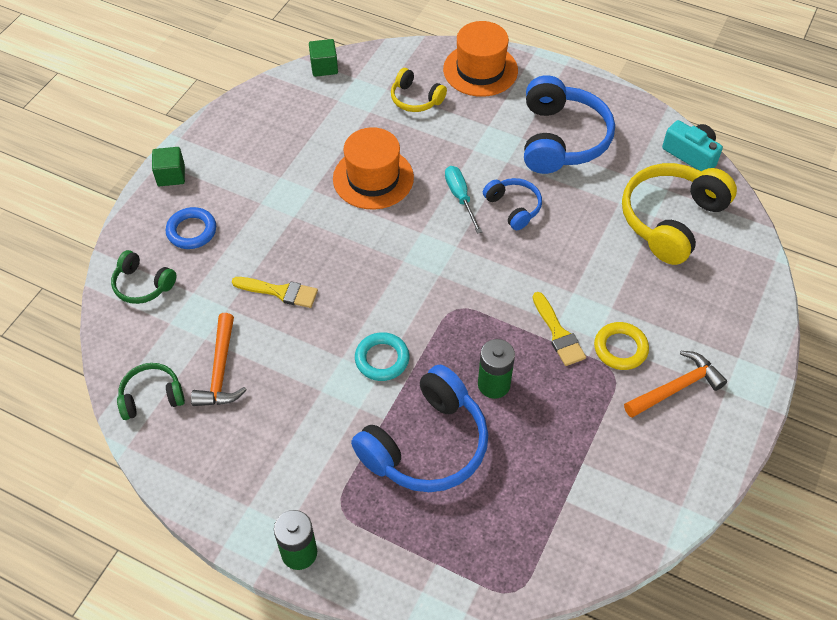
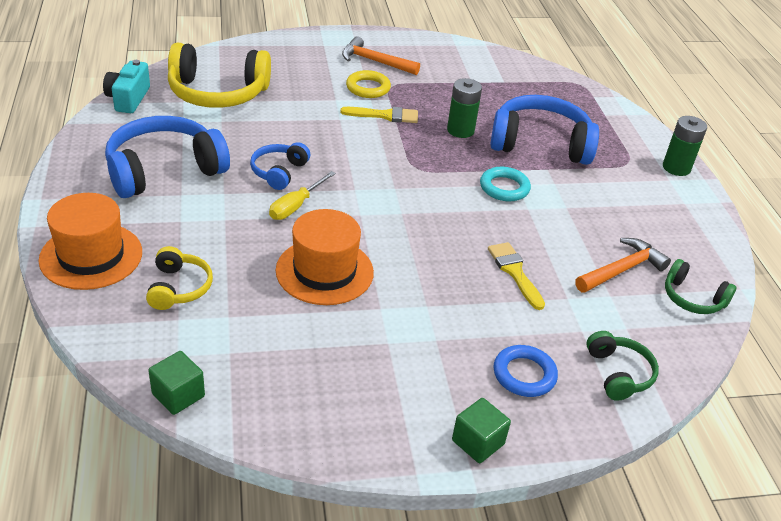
camera: 130 degrees left, 15 degrees down
(460, 197) = (296, 206): turquoise screwdriver -> yellow screwdriver
(558, 333) = (385, 115): yellow brush -> yellow brush turned 60 degrees clockwise

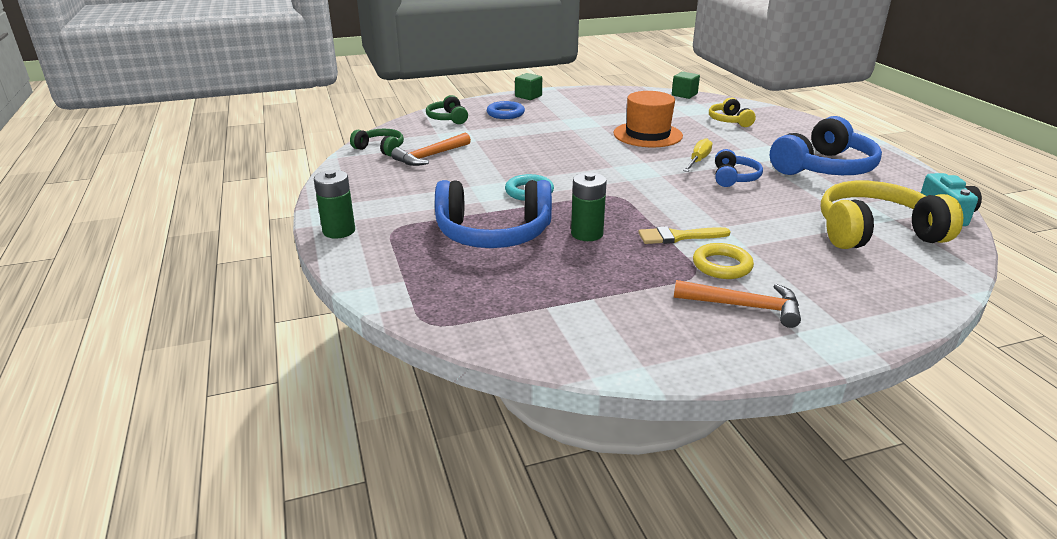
camera: 175 degrees right, 10 degrees down
(91, 256) = (799, 126): orange hat -> none
(514, 272) = (514, 147): yellow brush -> none

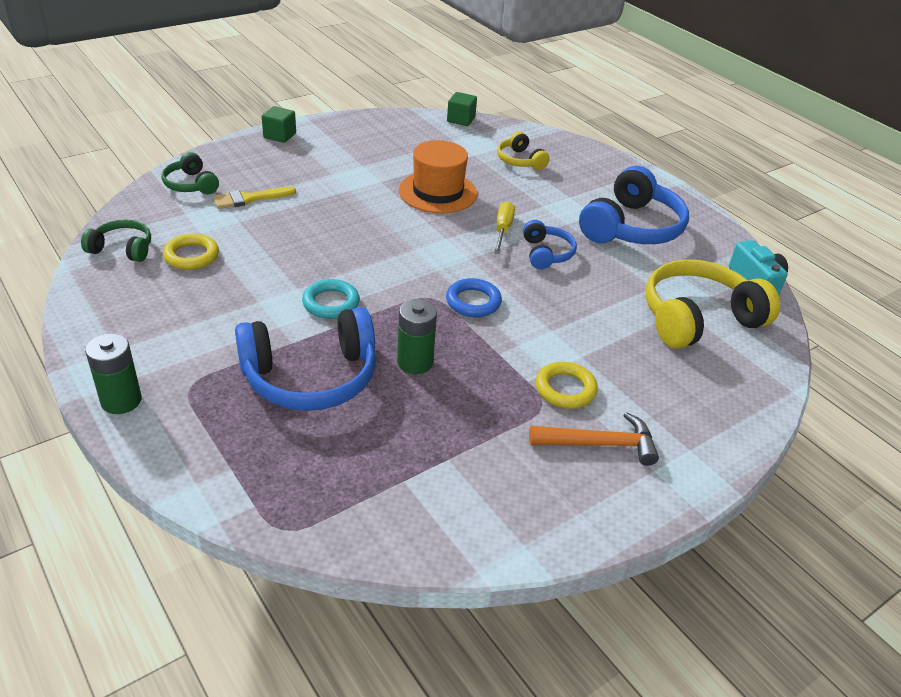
camera: 20 degrees left, 10 degrees up
(430, 156) = (191, 256): orange hammer -> yellow ring
(505, 113) = (261, 169): blue ring -> blue ring (473, 302)
(678, 236) = (511, 352): yellow brush -> yellow brush (249, 199)

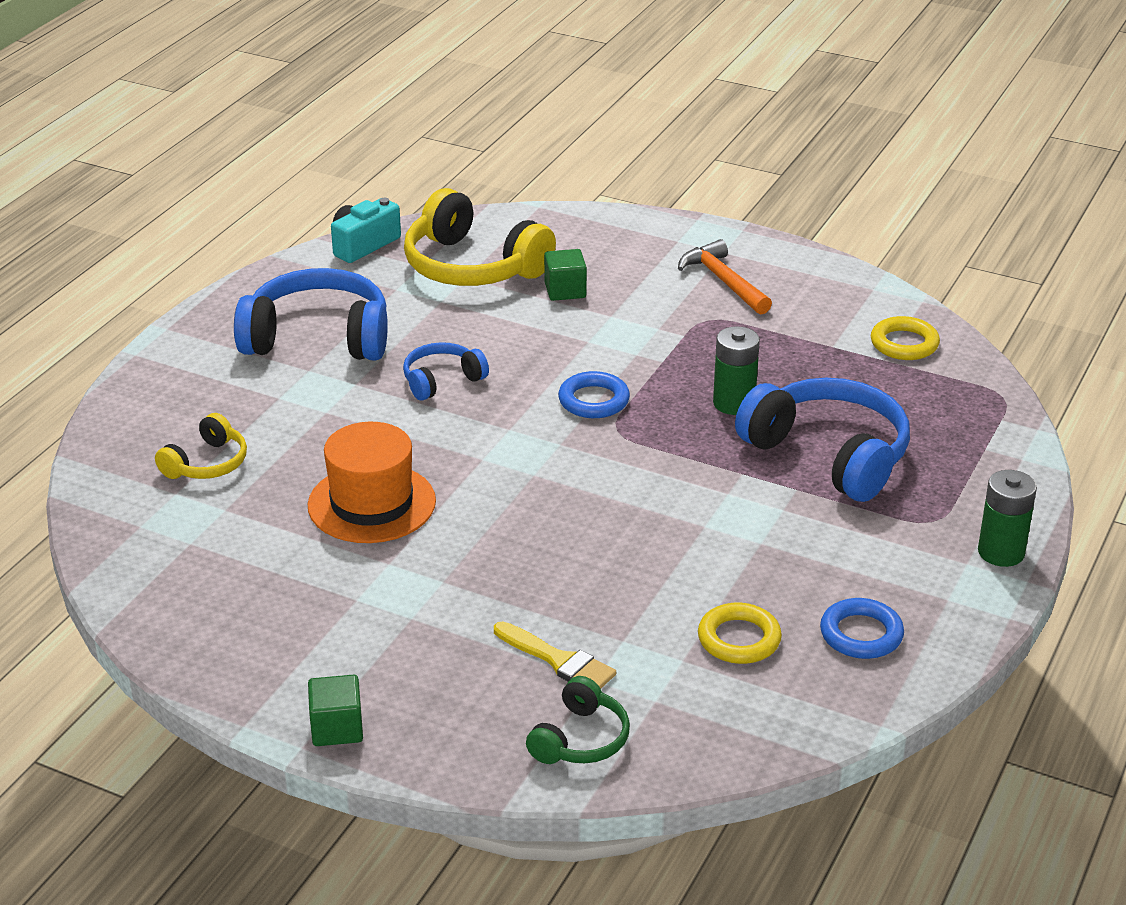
camera: 115 degrees left, 5 degrees down
(122, 249) = (792, 707): green headphones -> none
(137, 298) = (861, 634): none -> blue ring
(331, 303) = (704, 491): turquoise ring -> none
(461, 120) = (104, 560): green cube -> green cube (565, 290)
(503, 230) = (419, 424): yellow screwdriver -> none
(565, 389) = (672, 313): yellow ring -> yellow ring (904, 344)

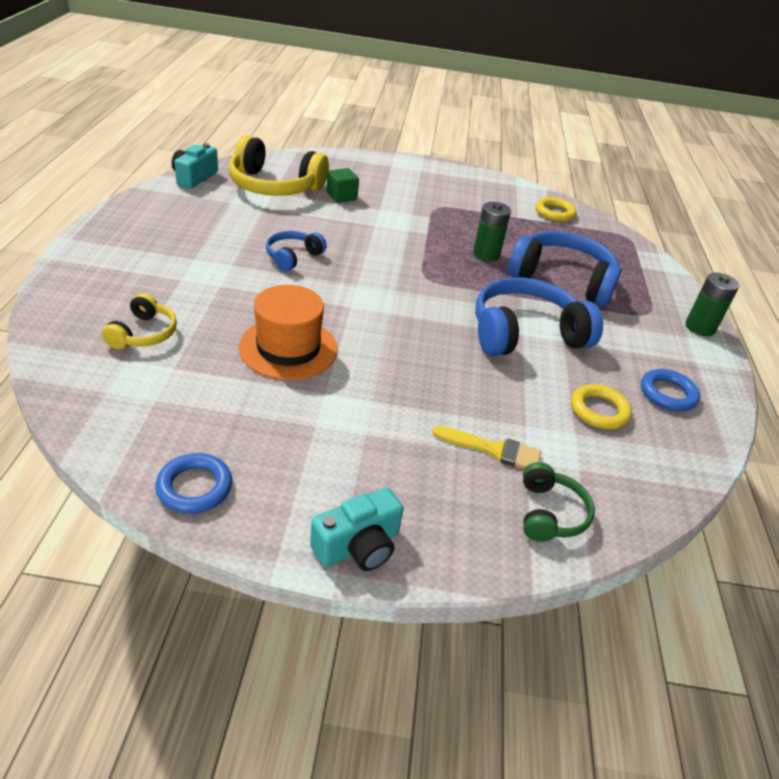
camera: 25 degrees left, 5 degrees up
(318, 338) = (190, 236): blue headphones -> blue headphones (525, 333)
(337, 728) = (358, 546): green cube -> turquoise camera
(593, 400) = (400, 261): blue ring -> blue ring (194, 487)
(723, 281) = (432, 186): orange hammer -> none

